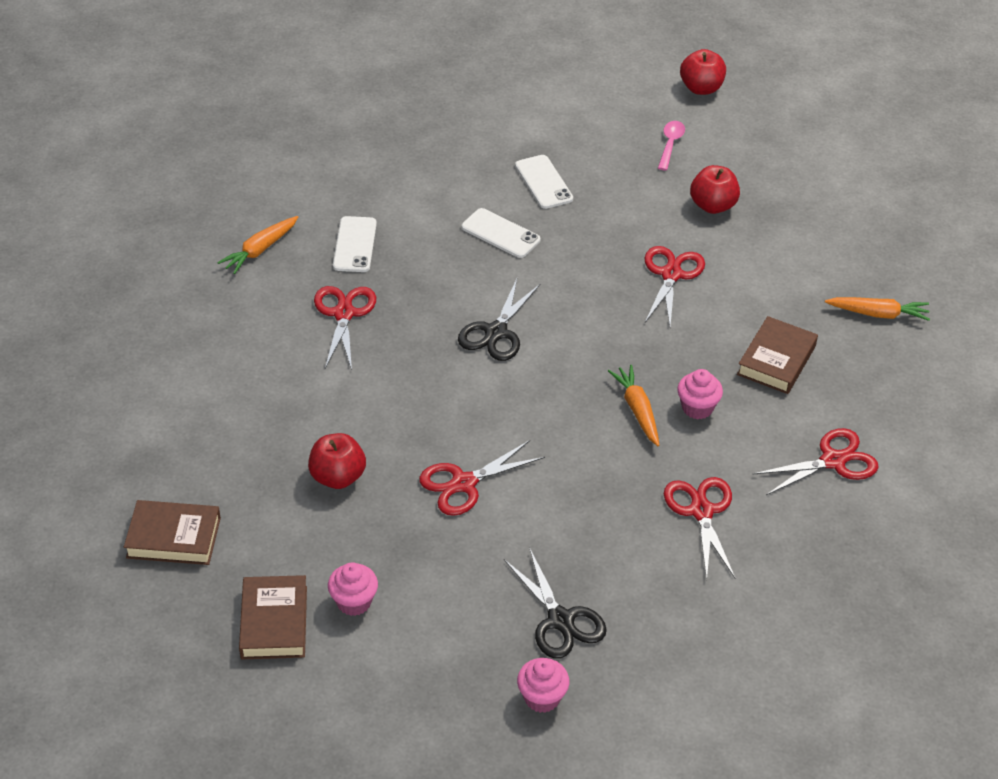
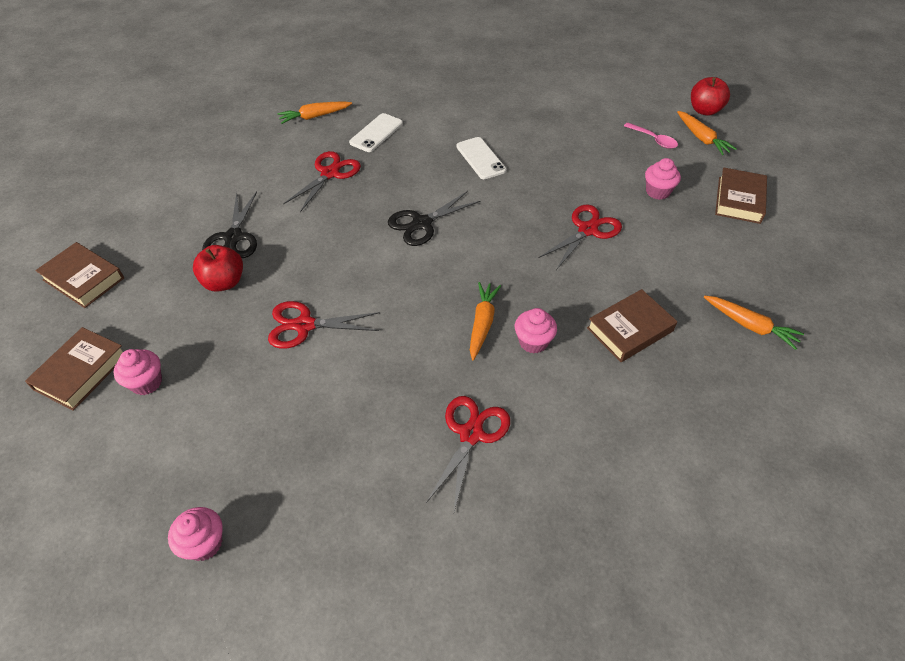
camera: 30 degrees right, 5 degrees up
(543, 182) = (538, 135): white phone -> none
(560, 620) = (279, 477): black scissors -> black scissors (233, 237)
(670, 144) = (653, 140): pink spoon -> pink spoon turned 90 degrees clockwise
(713, 206) = (657, 192): red apple -> pink cupcake
(719, 125) = (701, 138): none -> orange carrot
(797, 186) = (739, 200): none -> brown book
(833, 461) = (623, 441): red scissors -> none

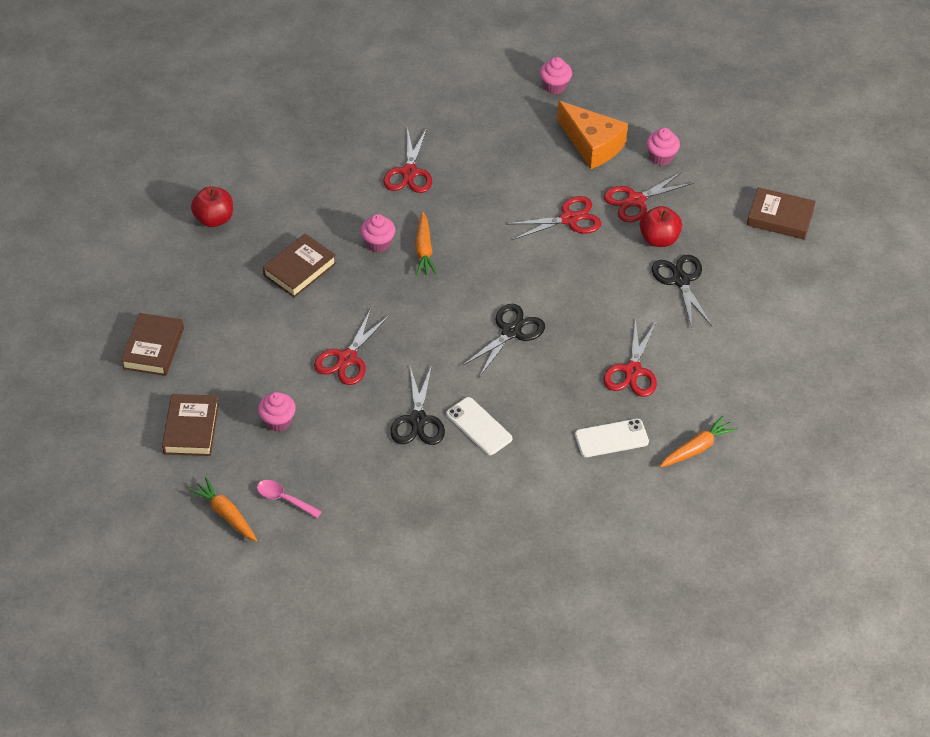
camera: 165 degrees right, 0 degrees up
(81, 372) = (715, 154): brown book -> brown book (153, 348)
(216, 422) = (592, 144): none -> orange cheese
(217, 332) = (636, 200): none -> red scissors
(376, 133) = (611, 438): white phone -> white phone turned 60 degrees clockwise
(531, 171) = (418, 420): none -> black scissors
(704, 110) = (219, 566): red apple -> red apple (214, 219)
(750, 326) = (197, 293): orange carrot -> none

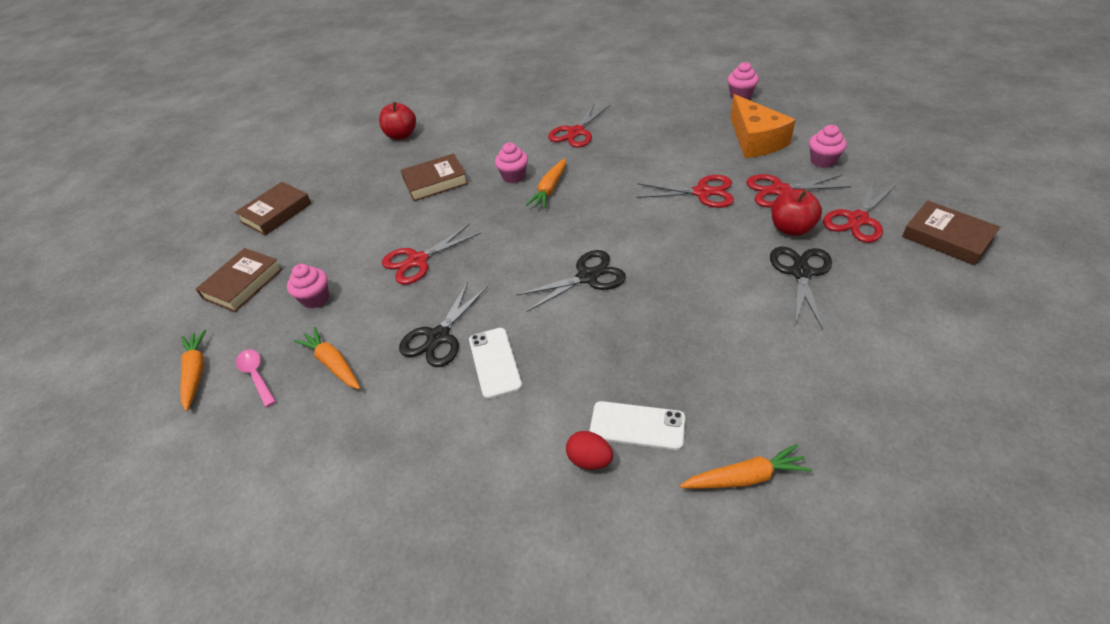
camera: 30 degrees right, 5 degrees down
(344, 469) = (333, 364): none -> orange carrot
(590, 471) = (589, 460): none -> red egg
(632, 371) = (701, 353): red scissors -> red scissors (857, 219)

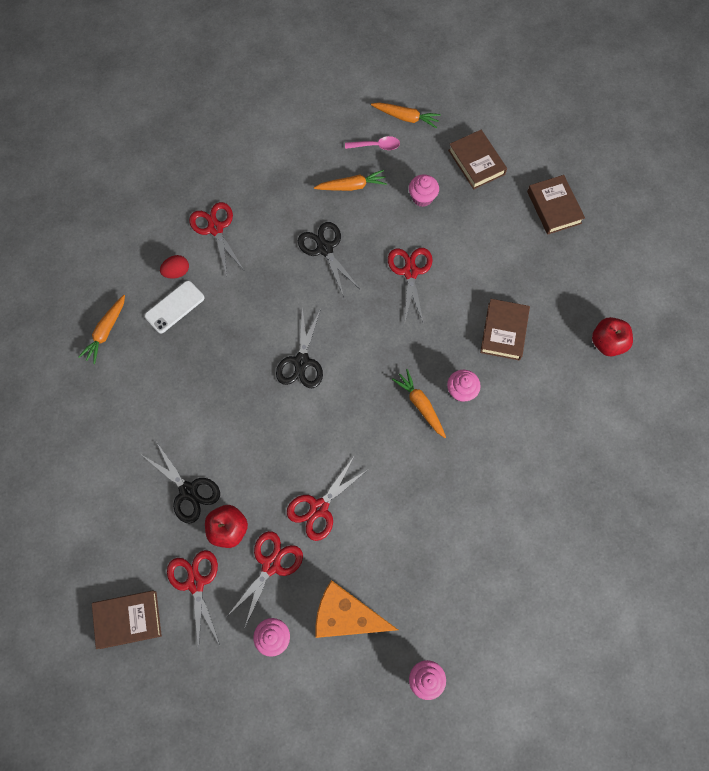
camera: 120 degrees right, 25 degrees up
(495, 362) = (278, 266): white phone -> none
(576, 132) = (488, 483): red scissors -> red scissors (215, 228)

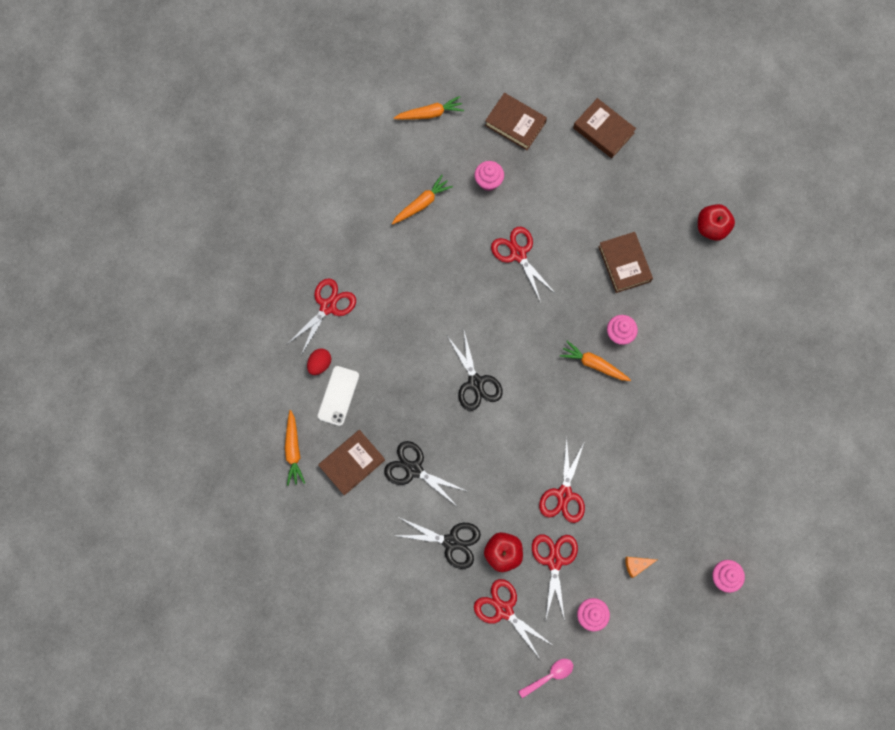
camera: 30 degrees left, 5 degrees up
(128, 619) = (469, 669): brown book -> brown book (352, 463)
(215, 228) = (328, 306): red scissors -> red scissors turned 90 degrees clockwise
(325, 249) = (434, 273): black scissors -> black scissors (414, 469)
(346, 615) = (636, 565): orange cheese -> orange cheese, size x0.42
(376, 146) = (420, 154): pink spoon -> pink spoon (549, 675)

